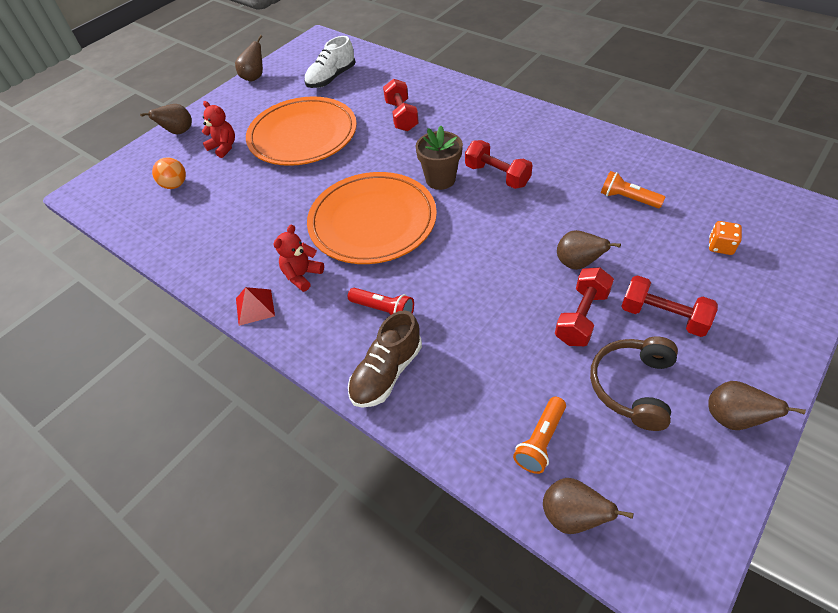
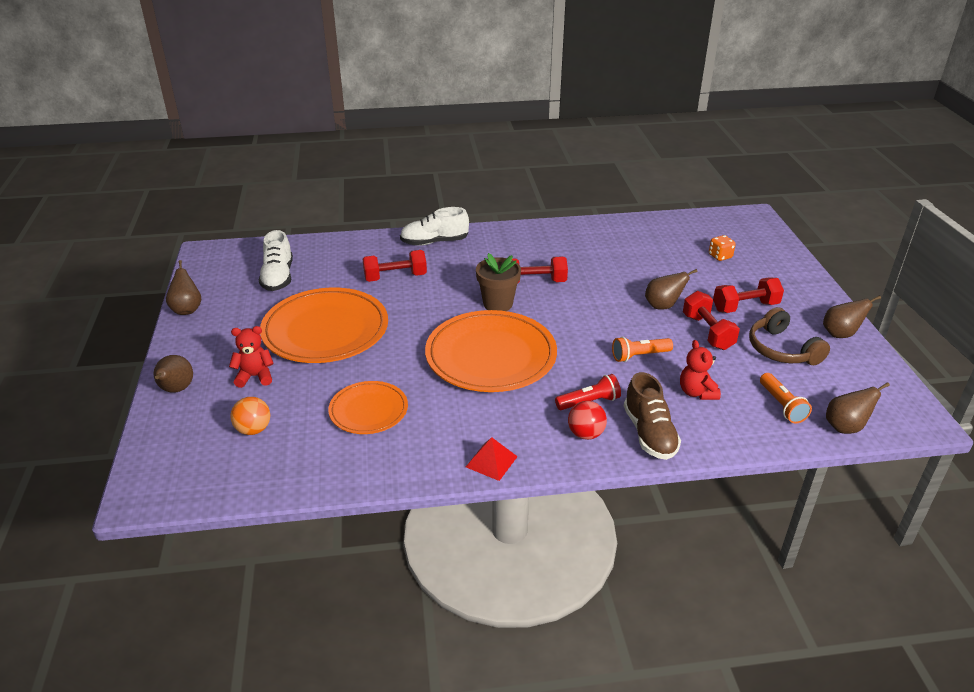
camera: 50 degrees left, 15 degrees down
(244, 214) = (368, 410): none -> orange plate
(302, 275) = (494, 419): red teddy bear -> red teddy bear (697, 392)
(342, 335) = (585, 434): none -> red ball
(401, 116) = (395, 277): red dumbbell -> red dumbbell turned 45 degrees counterclockwise
(470, 99) = (434, 242): none -> white shoe
(627, 199) = (636, 256): orange flashlight -> orange flashlight (639, 356)

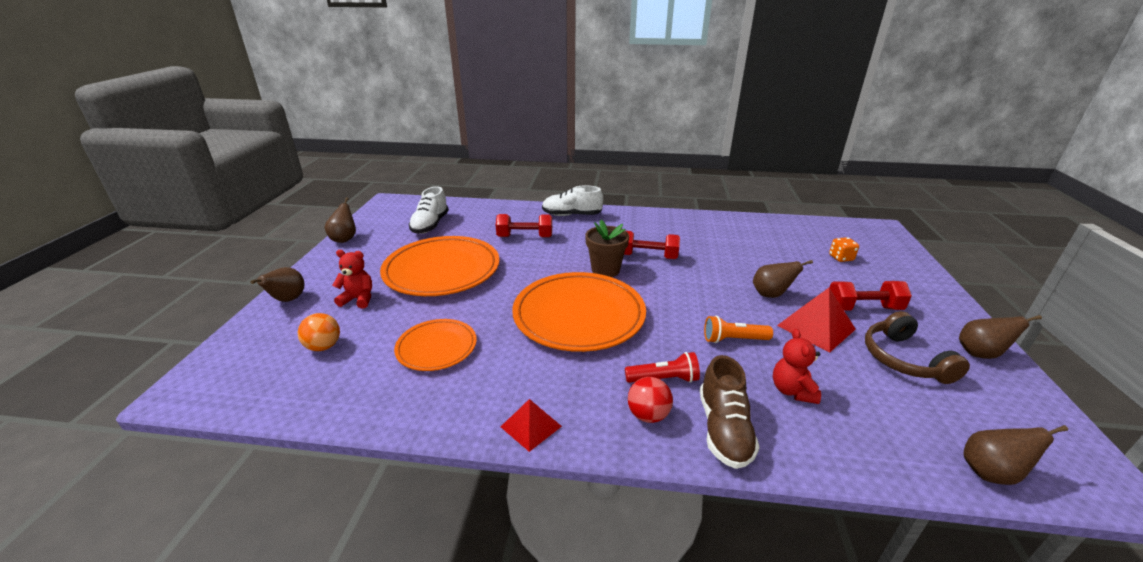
camera: 15 degrees right, 5 degrees down
(707, 332) = (816, 327): red dumbbell -> red pyramid
(782, 405) = (900, 426): orange flashlight -> none

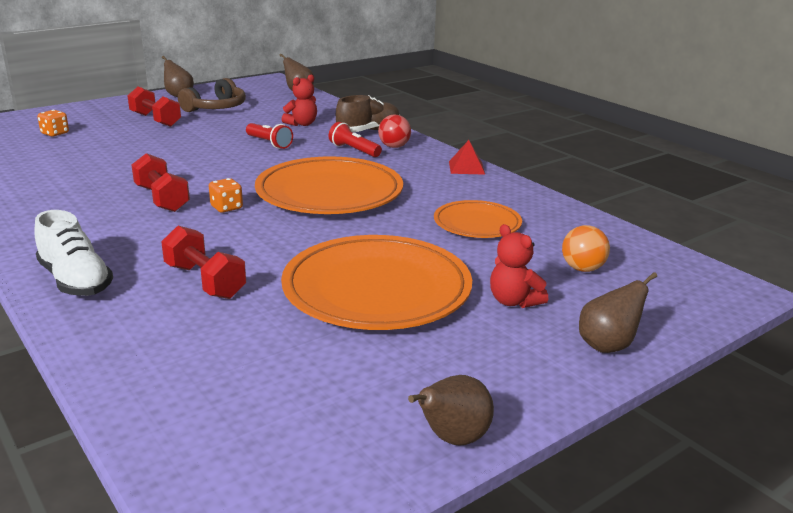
camera: 135 degrees left, 5 degrees down
(430, 225) = (274, 384): white shoe -> none
(605, 270) = (226, 208): brown flower pot -> orange dice
(733, 339) = (269, 143): orange flashlight -> red flashlight
(771, 294) = (175, 144): brown pear -> none
(816, 327) = (209, 127): red pyramid -> none

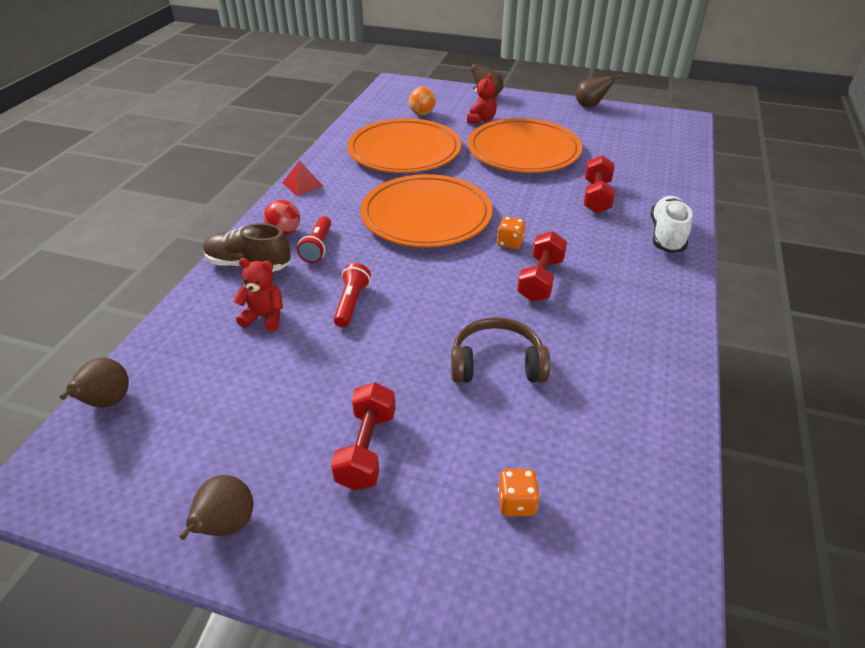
camera: 125 degrees left, 15 degrees up
(216, 108) = (258, 431): brown headphones -> brown headphones (497, 364)
(477, 224) = (404, 151): orange plate -> orange plate, size x1.80

